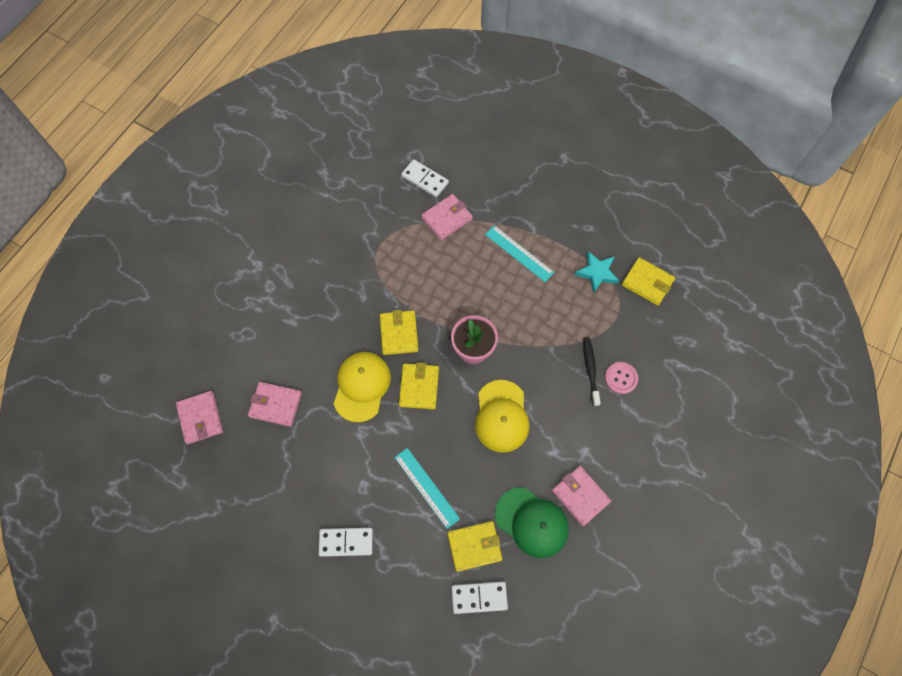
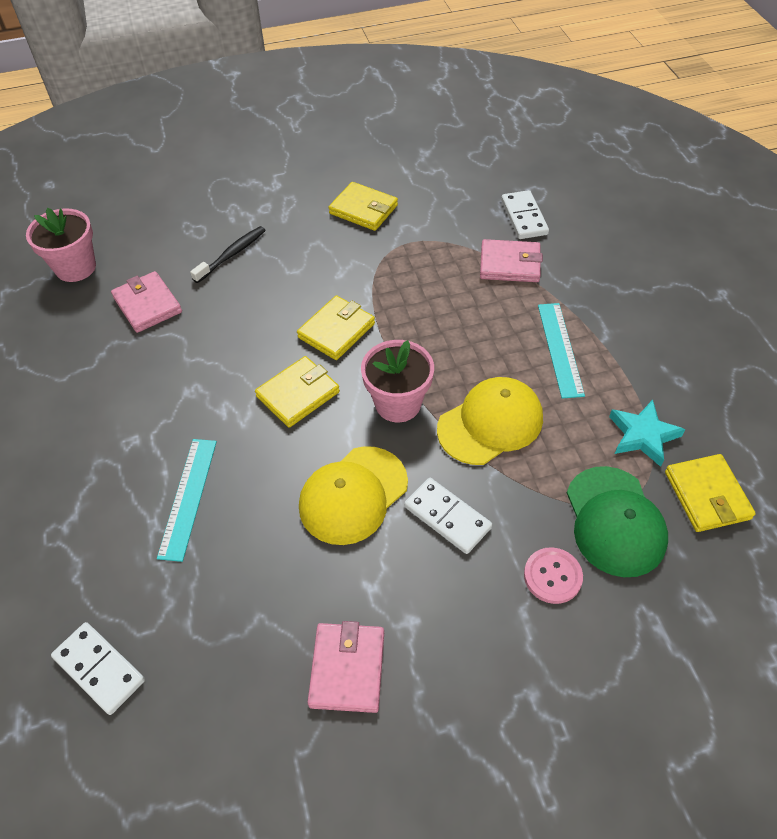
camera: 45 degrees right, 15 degrees down
(200, 418) = (75, 267): pink wallet -> pink flower pot
(346, 542) = (50, 479): white domino -> white domino (447, 517)
(362, 386) = (243, 349): yellow cap -> yellow cap (490, 423)
(474, 546) = (162, 606): yellow wallet -> yellow wallet (363, 209)
(532, 522) = (254, 643): green cap -> green cap (614, 521)
(590, 370) = (520, 534): black toothbrush -> black toothbrush (232, 254)

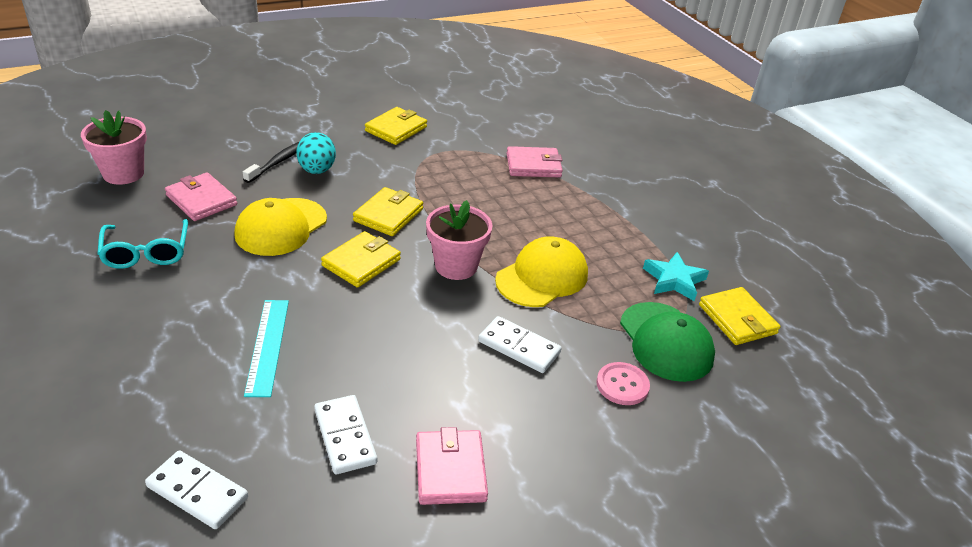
camera: 15 degrees left, 15 degrees down
(86, 372) = (146, 253): none -> turquoise glasses
(270, 267) = (317, 170): none -> turquoise egg
(353, 495) = (428, 335): yellow cap -> yellow cap (281, 227)
(363, 209) = (396, 129): yellow wallet -> yellow wallet turned 75 degrees counterclockwise
(524, 217) = (538, 133): white domino -> white domino (345, 436)
(560, 349) = (590, 223): turquoise ruler -> none

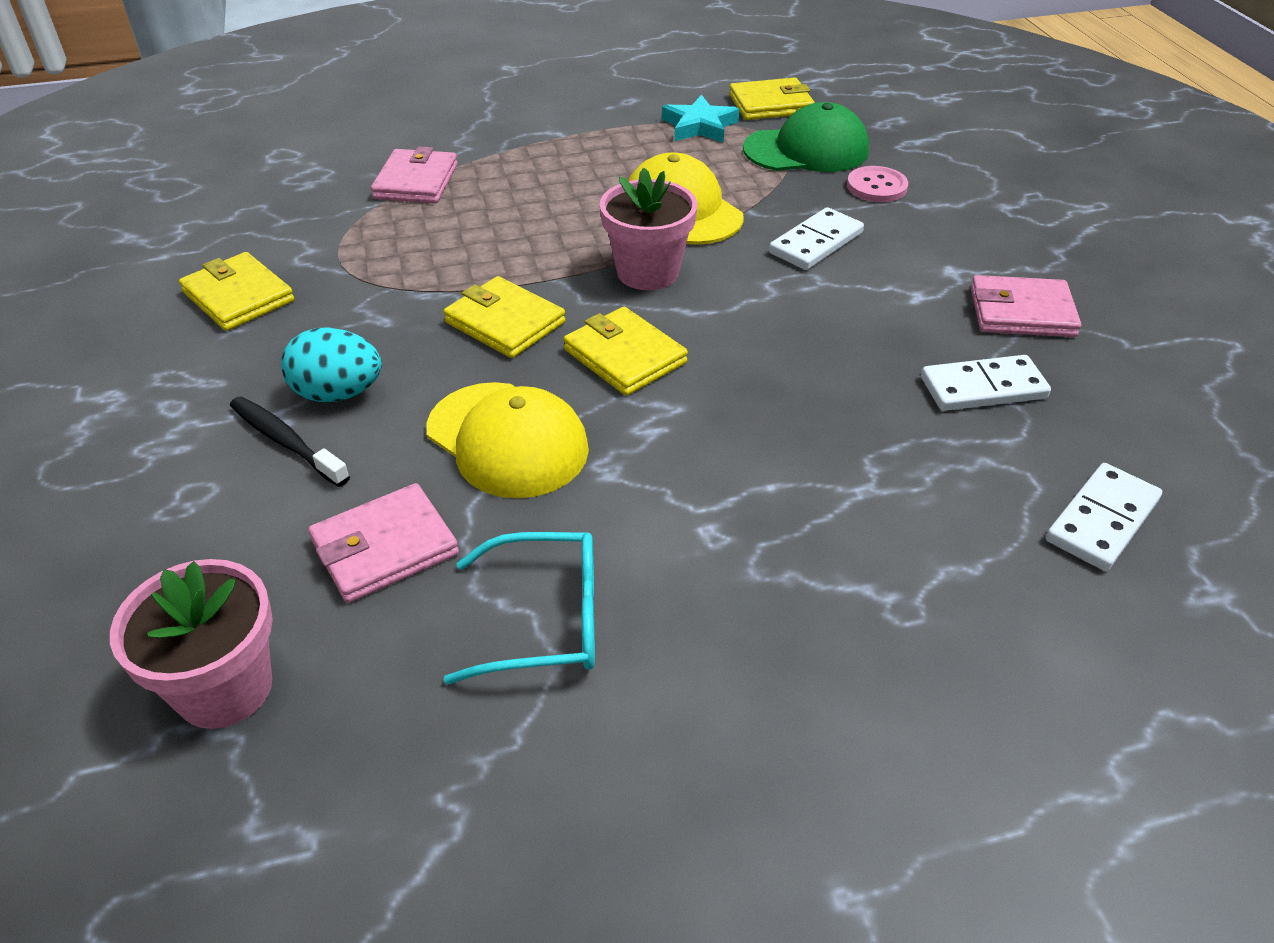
camera: 75 degrees left, 5 degrees up
(267, 346) = (814, 456): turquoise ruler -> none

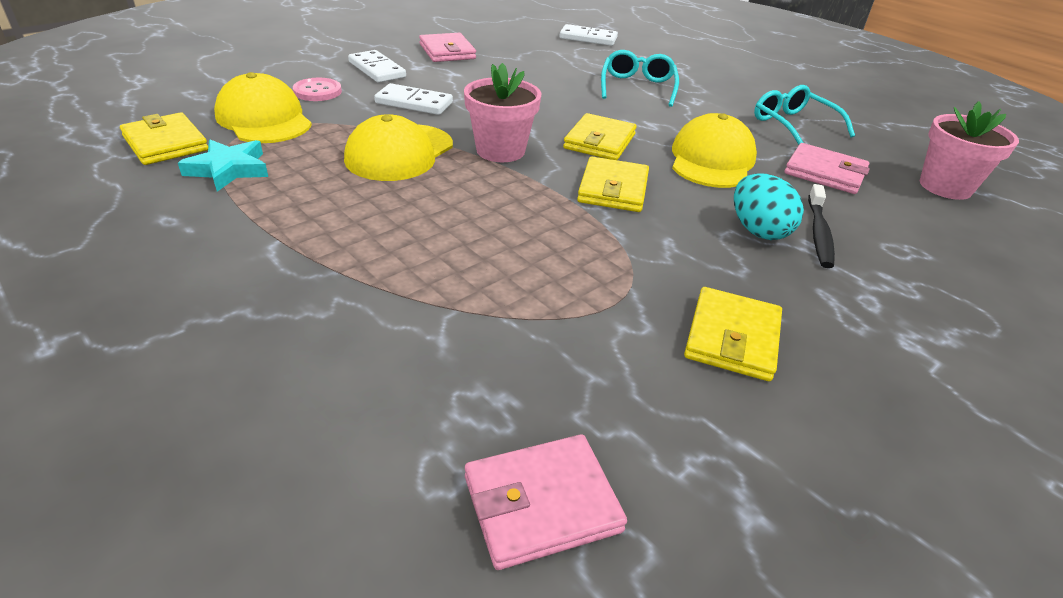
camera: 120 degrees left, 5 degrees down
(416, 182) = (440, 308): pink wallet -> pink wallet (542, 504)
(802, 480) = (637, 87): none -> turquoise glasses
(806, 150) = (264, 119): green cap -> yellow cap
(983, 387) = (523, 57): white domino -> white domino (377, 70)

